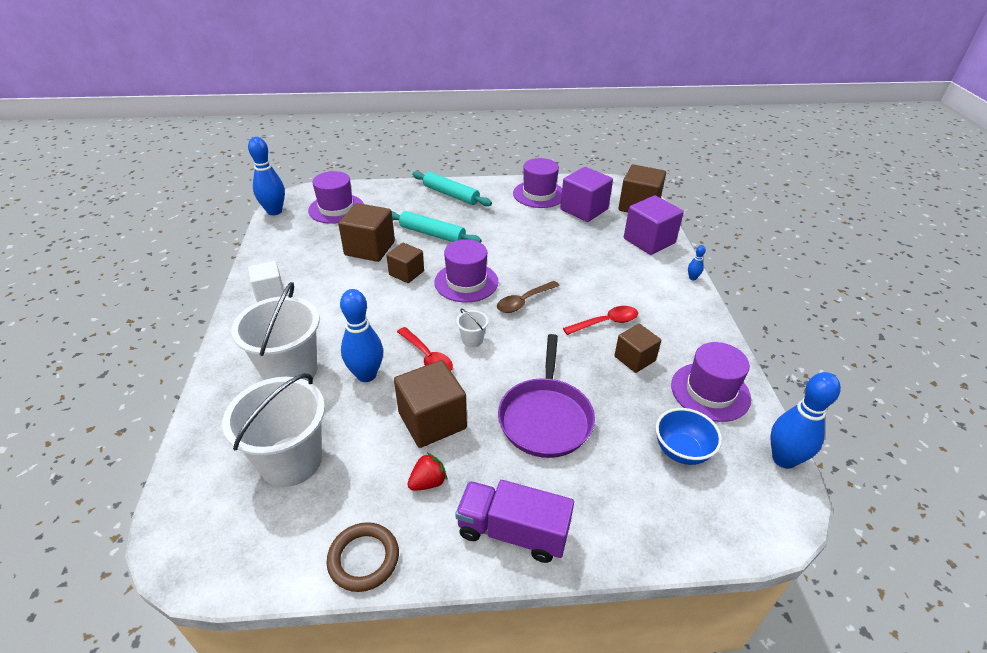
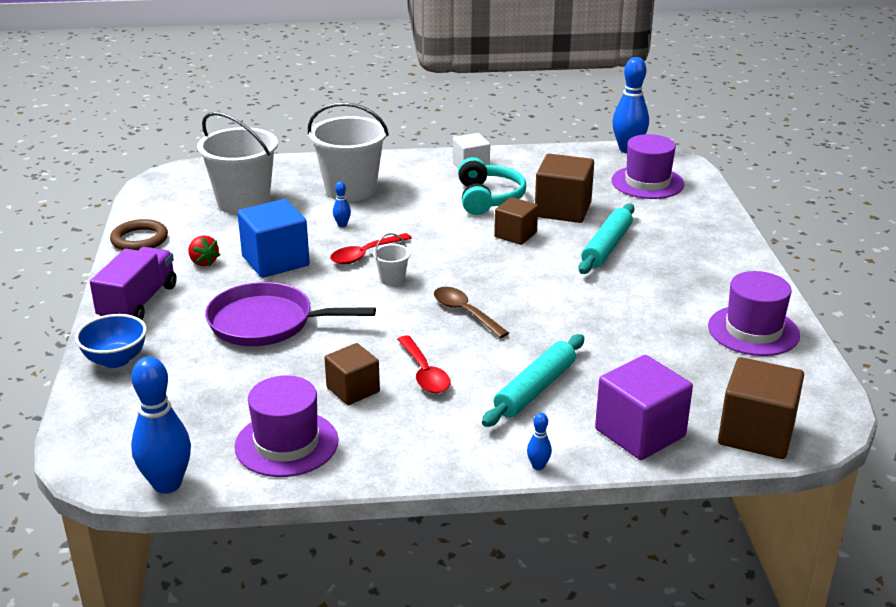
camera: 90 degrees right, 10 degrees down
(338, 284) = (488, 198): none -> turquoise headphones
(366, 375) = (342, 225): blue bowling pin -> blue bowling pin, size x0.44
(432, 420) = (275, 261): brown cube -> blue cube
(451, 194) = (718, 256): turquoise rolling pin -> turquoise rolling pin (535, 389)
(466, 282) = (502, 273): purple hat -> none
(584, 209) = (720, 372): purple cube -> none
(681, 451) = (200, 407): blue bowl -> blue bowl (116, 360)

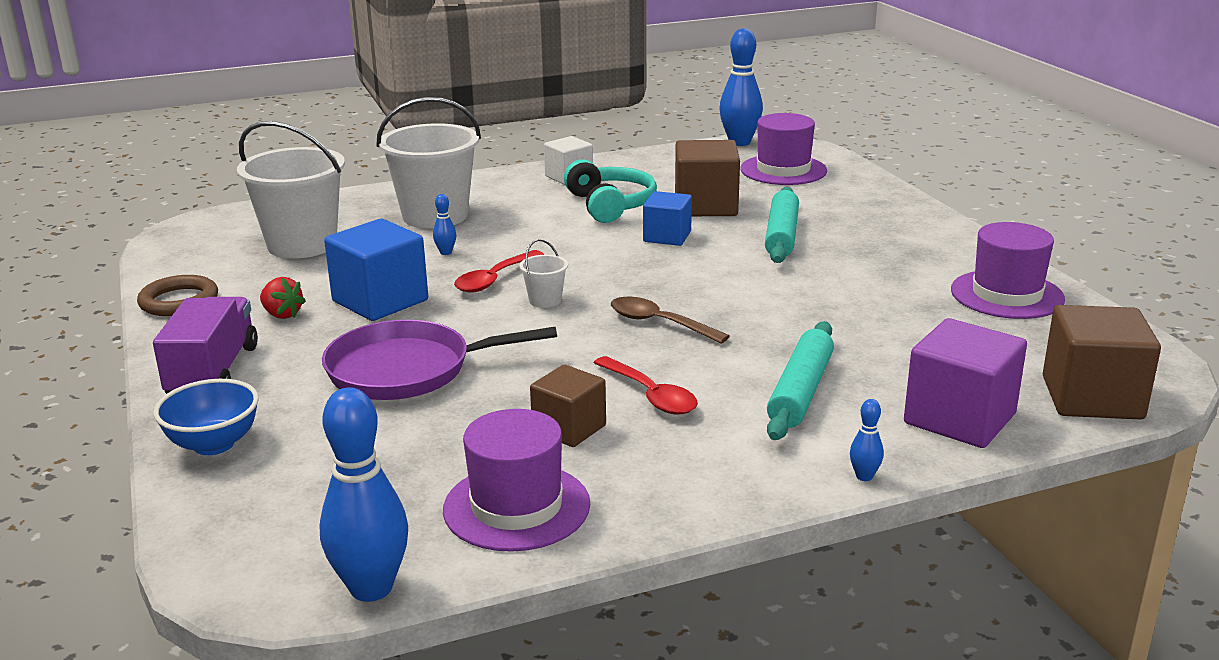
camera: 15 degrees left, 5 degrees down
(515, 235) = (667, 237): brown cube -> blue cube

